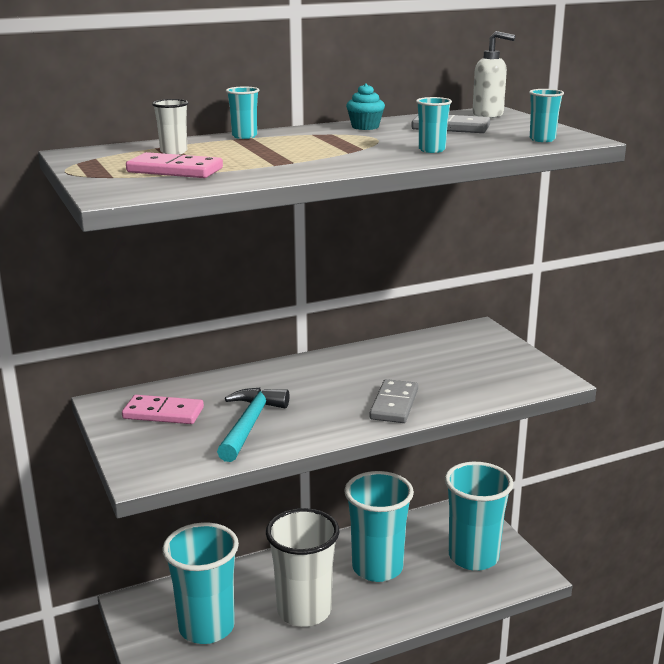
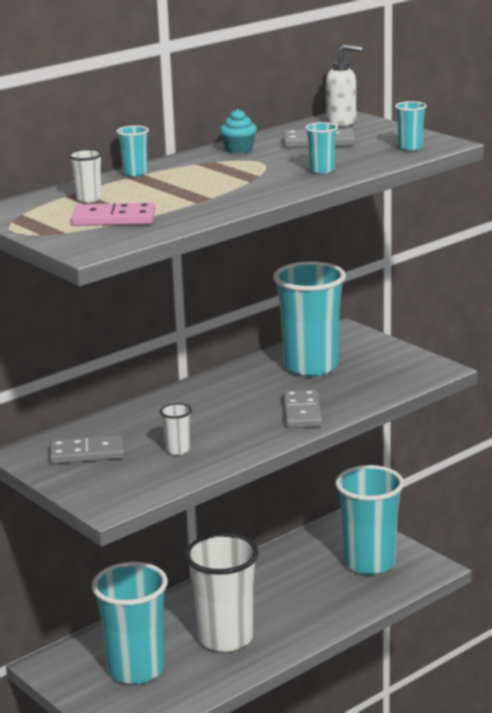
camera: 15 degrees left, 0 degrees up
(163, 413) = (87, 453): pink domino -> grey domino
(250, 424) = (178, 450): turquoise hammer -> white cup
(377, 568) = (280, 589): turquoise cup -> turquoise cup (311, 367)

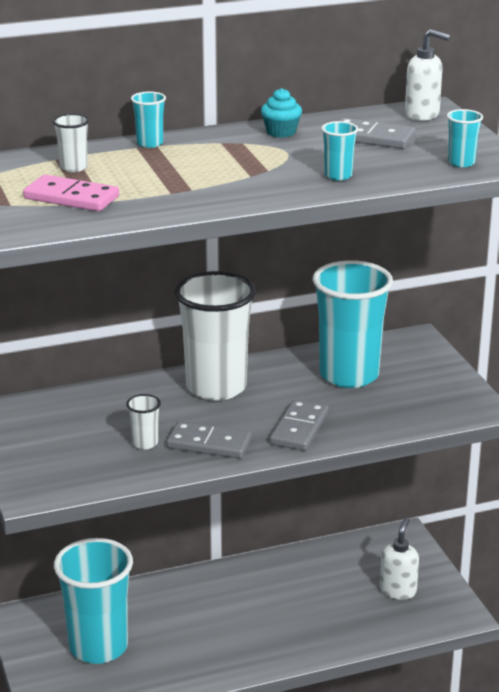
camera: 20 degrees right, 5 degrees up
(87, 453) = (58, 425): grey domino -> grey domino (209, 443)
(225, 638) = (203, 637): white cup -> white cup (216, 387)
(369, 563) = (398, 590): turquoise cup -> white soap dispenser

